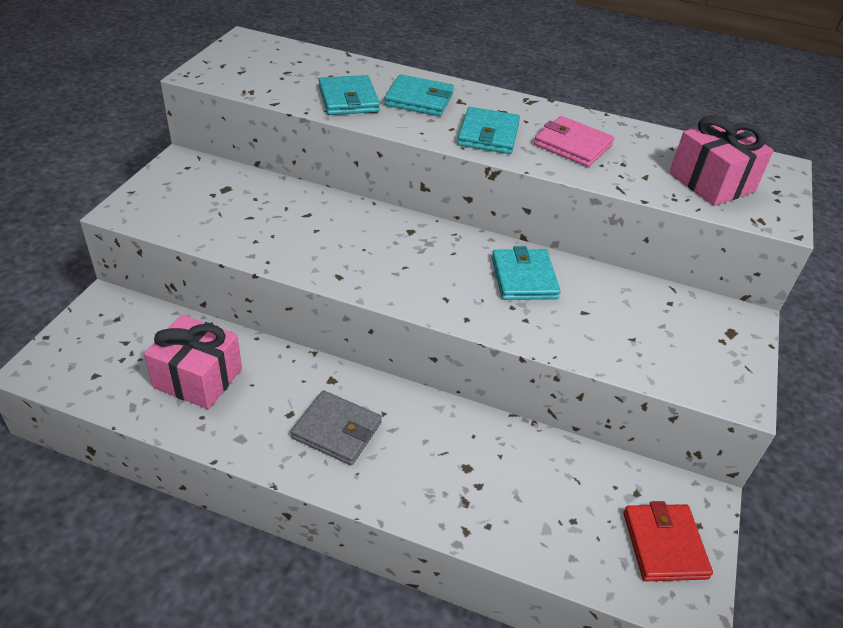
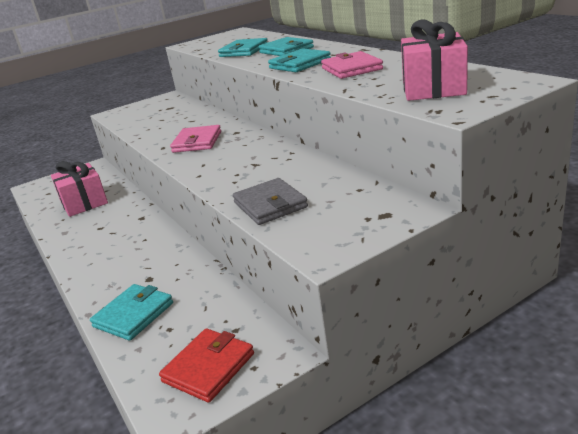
camera: 45 degrees right, 15 degrees down
(337, 430) = (110, 241): grey wallet -> grey wallet (270, 205)
(379, 258) = (197, 142): none -> pink wallet
(524, 278) = (269, 161): turquoise wallet -> turquoise wallet (133, 315)

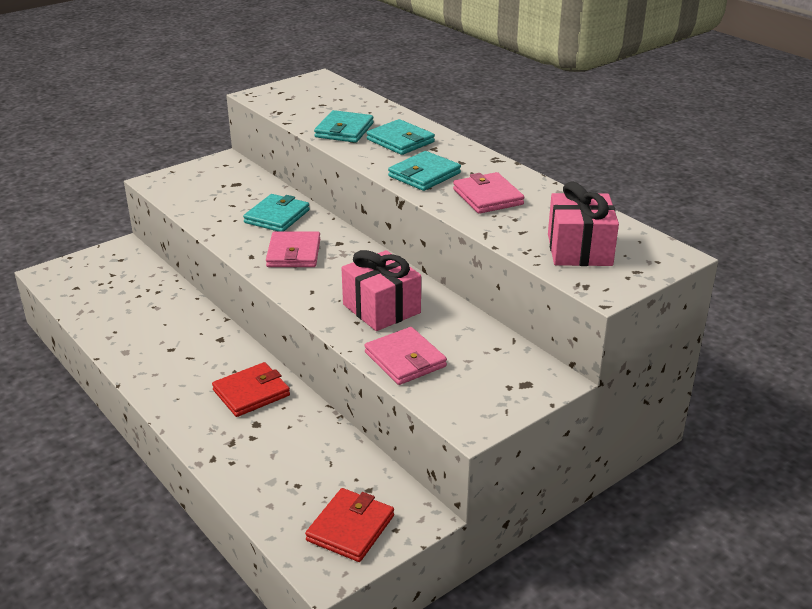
camera: 10 degrees left, 5 degrees up
(84, 203) = (135, 309): pink gift -> pink gift (381, 309)
(133, 315) = (252, 467): turquoise wallet -> turquoise wallet (277, 216)
(153, 254) = (251, 393): none -> red wallet
(270, 205) = (405, 359): grey wallet -> pink wallet

